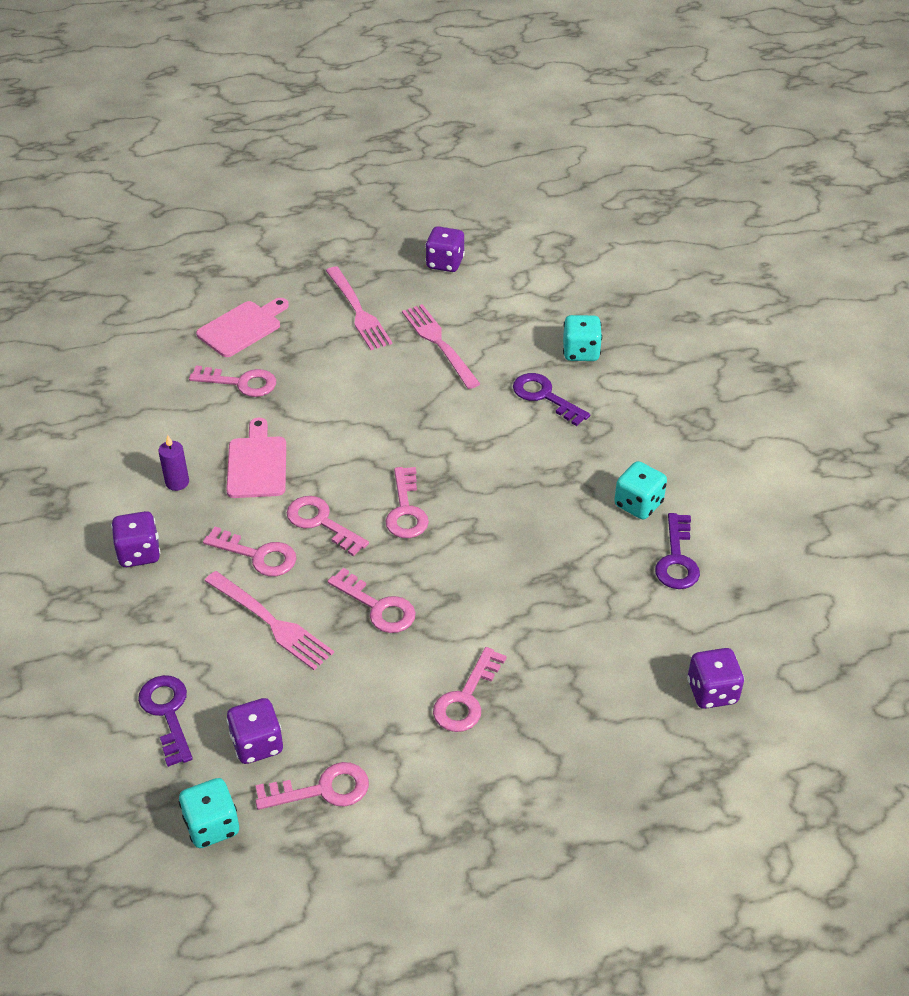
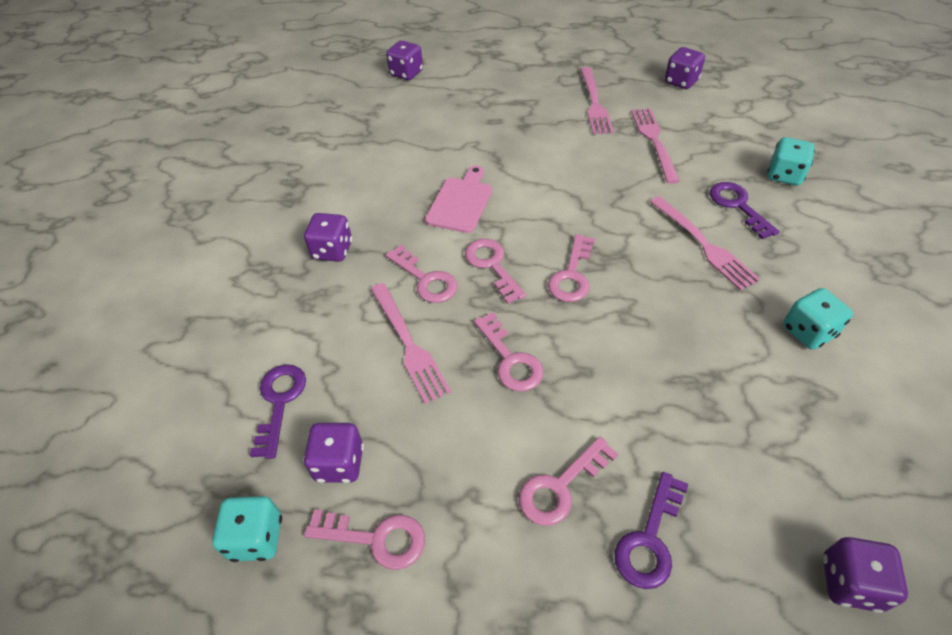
camera: 25 degrees right, 5 degrees up
(114, 320) = (406, 73): none -> purple dice
(177, 482) = (391, 201): purple candle -> none
(241, 383) = (477, 137): pink key -> none
(242, 328) = (497, 97): pink cutting board -> none
(524, 446) = (704, 245): none -> pink fork
(677, 559) = (839, 403): purple key -> purple key (650, 539)

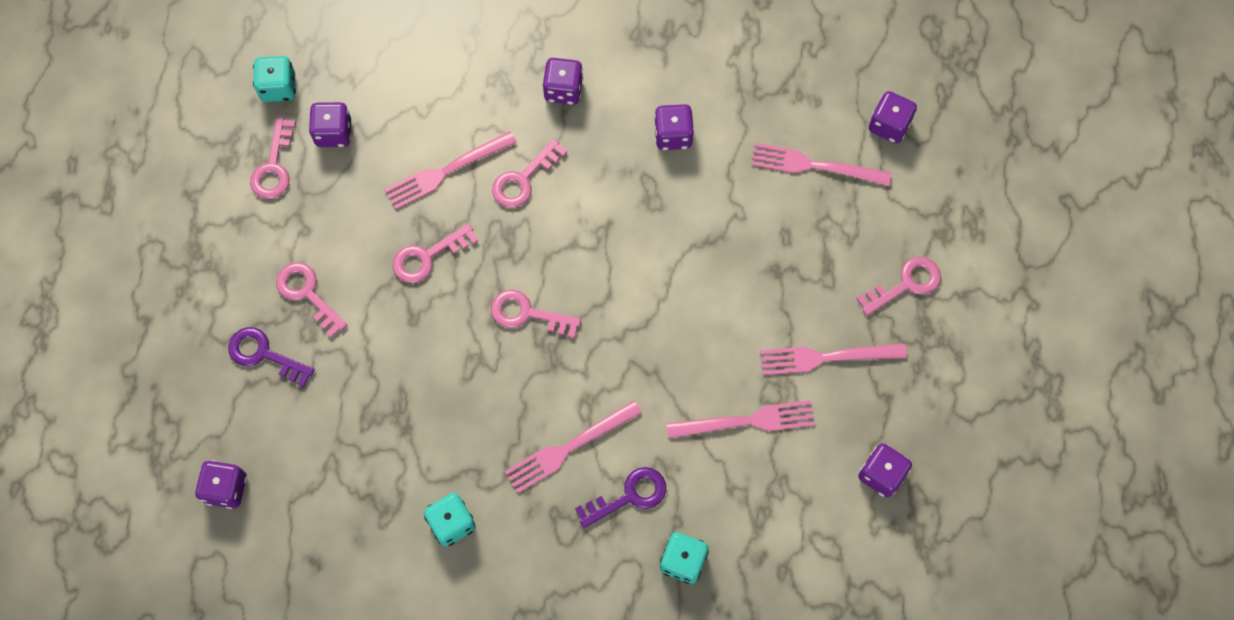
camera: 85 degrees right, 20 degrees up
(279, 402) = (390, 78): purple key -> none
(395, 179) = (673, 135): none -> purple dice
(434, 107) = (813, 165): none -> pink fork
(461, 202) = (635, 205): pink cutting board -> none
(492, 265) = (541, 239): pink key -> pink key (906, 284)

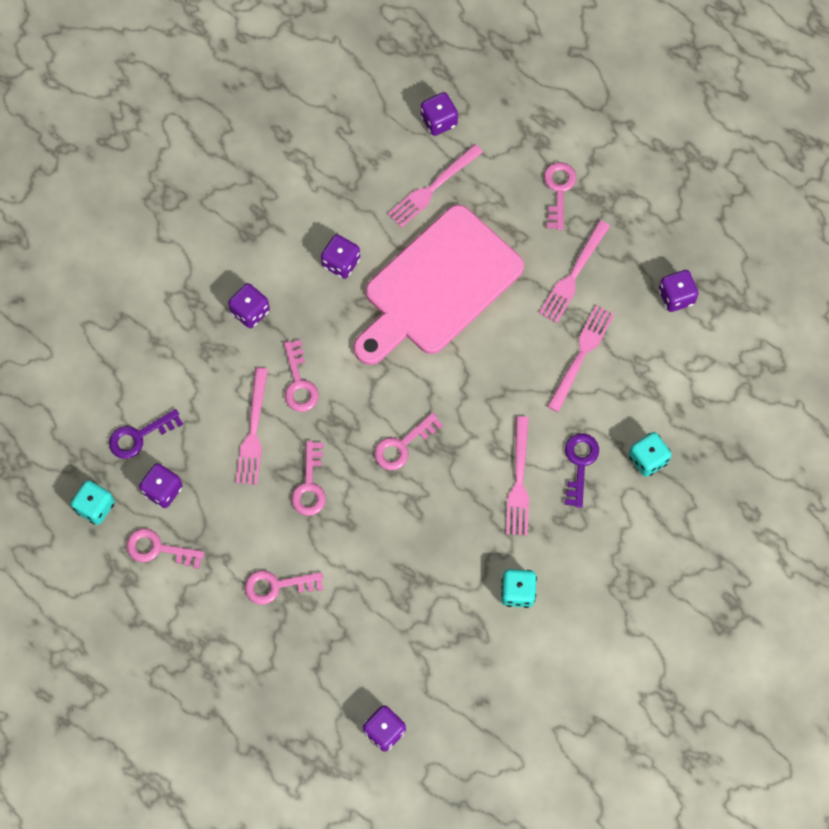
camera: 55 degrees left, 0 degrees up
(264, 354) = (301, 644): purple key -> purple key (139, 436)
(274, 167) = (158, 549): pink key -> pink key turned 150 degrees clockwise
(716, 238) = (438, 286): none -> pink cutting board

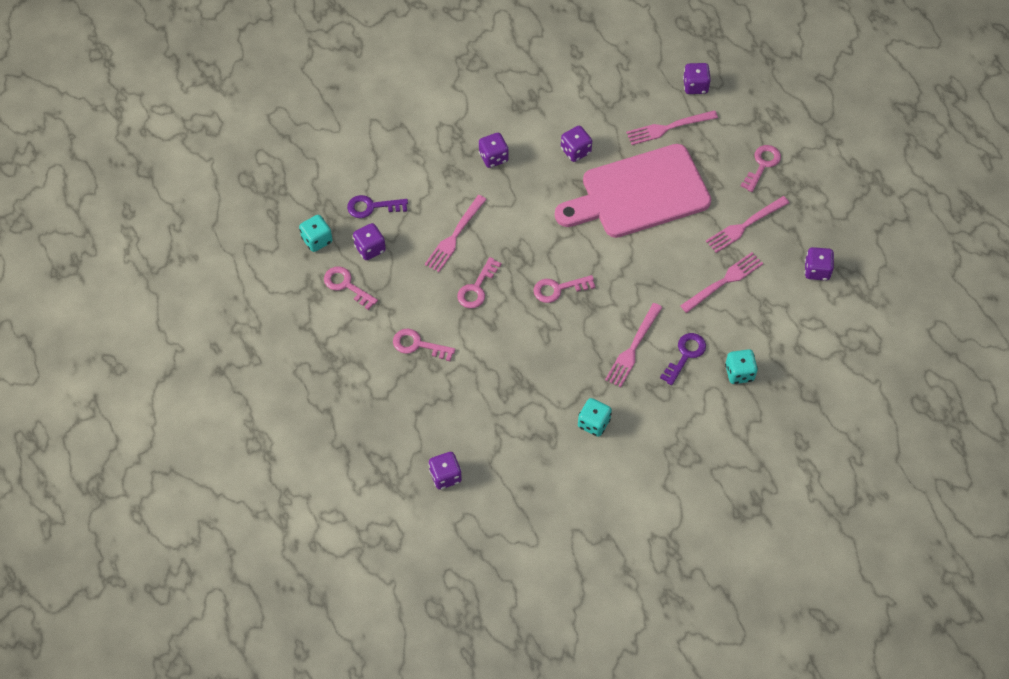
camera: 25 degrees right, 10 degrees down
(299, 383) = (504, 217): pink key -> none

